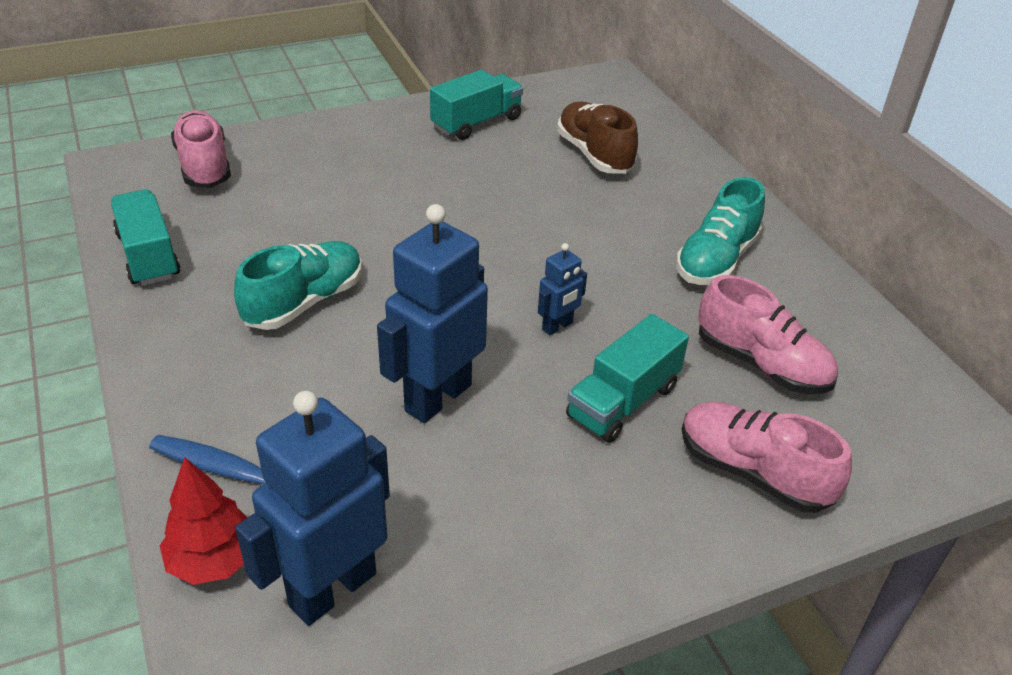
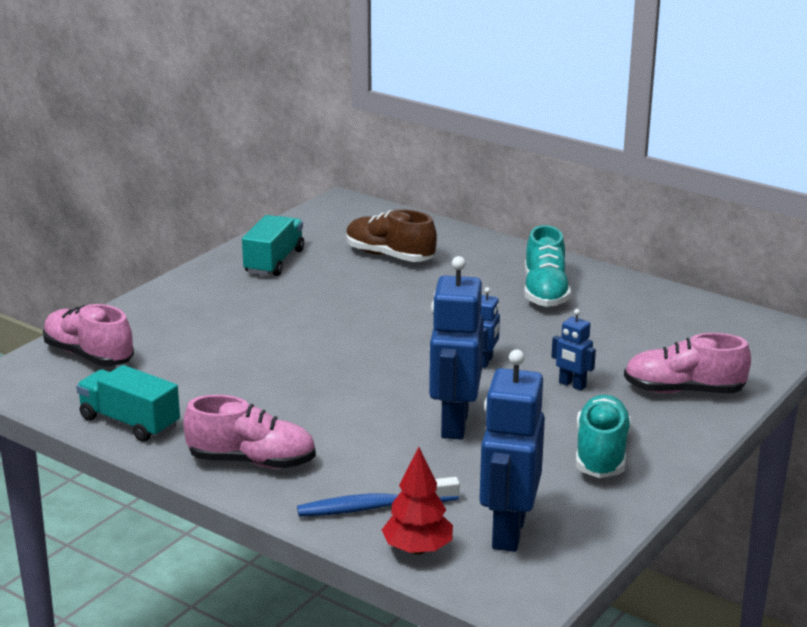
camera: 30 degrees left, 15 degrees down
(304, 302) = (292, 408): turquoise shoe -> turquoise shoe (601, 454)
(623, 402) = (572, 385): turquoise truck -> blue robot
(761, 364) = (632, 338): pink shoe -> pink shoe (252, 461)

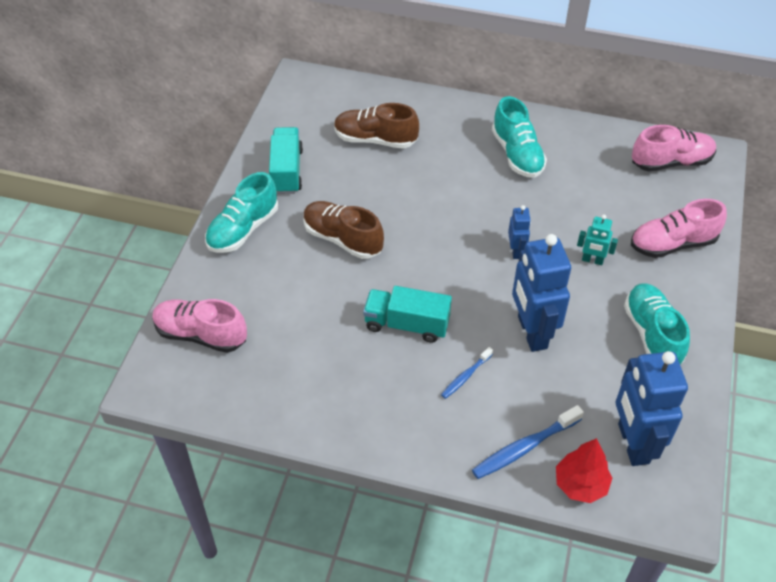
camera: 20 degrees left, 25 degrees up
(129, 422) = (283, 408): turquoise truck -> turquoise truck (406, 324)
(194, 293) = (243, 229): none -> turquoise shoe
(252, 461) = (405, 424): pink shoe -> pink shoe (671, 162)
(294, 318) = (342, 239): none -> brown shoe
(349, 441) = (465, 376): none -> blue toothbrush
(572, 385) = (592, 260): blue robot -> turquoise robot

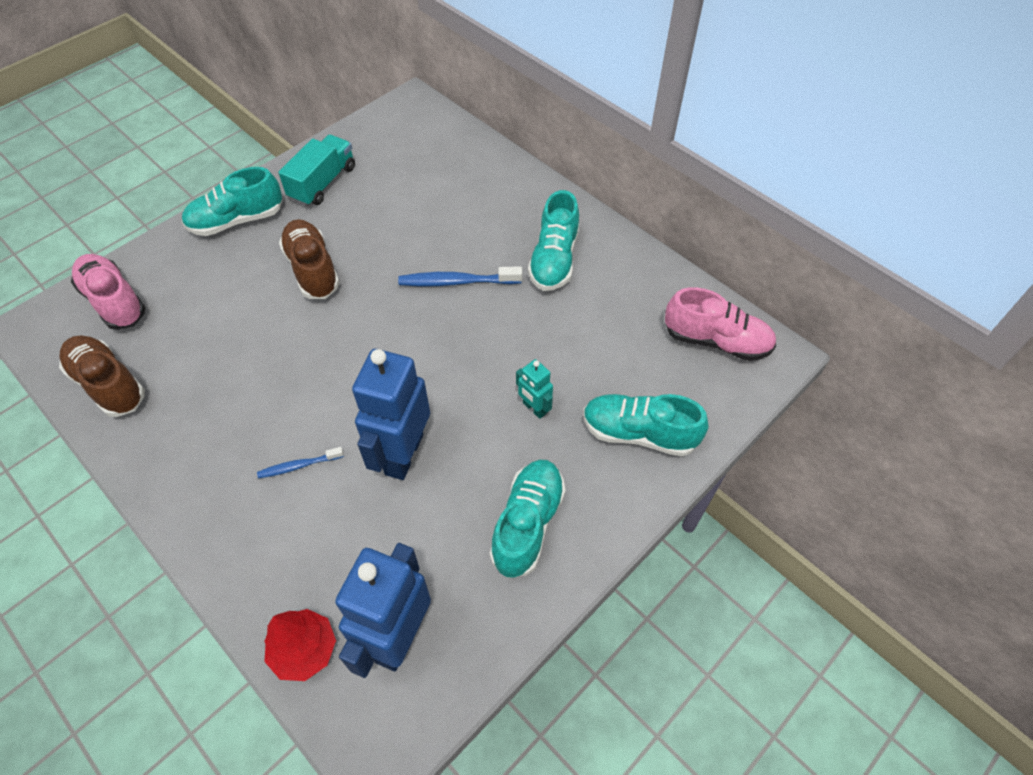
camera: 30 degrees right, 5 degrees up
(375, 139) = (428, 186): brown shoe -> brown shoe (108, 384)
(406, 324) = (293, 383): turquoise truck -> none
(516, 251) = (464, 360): blue robot -> none
(524, 447) = (286, 574): blue toothbrush -> blue toothbrush (457, 282)
(672, 244) = (639, 433): pink shoe -> turquoise shoe

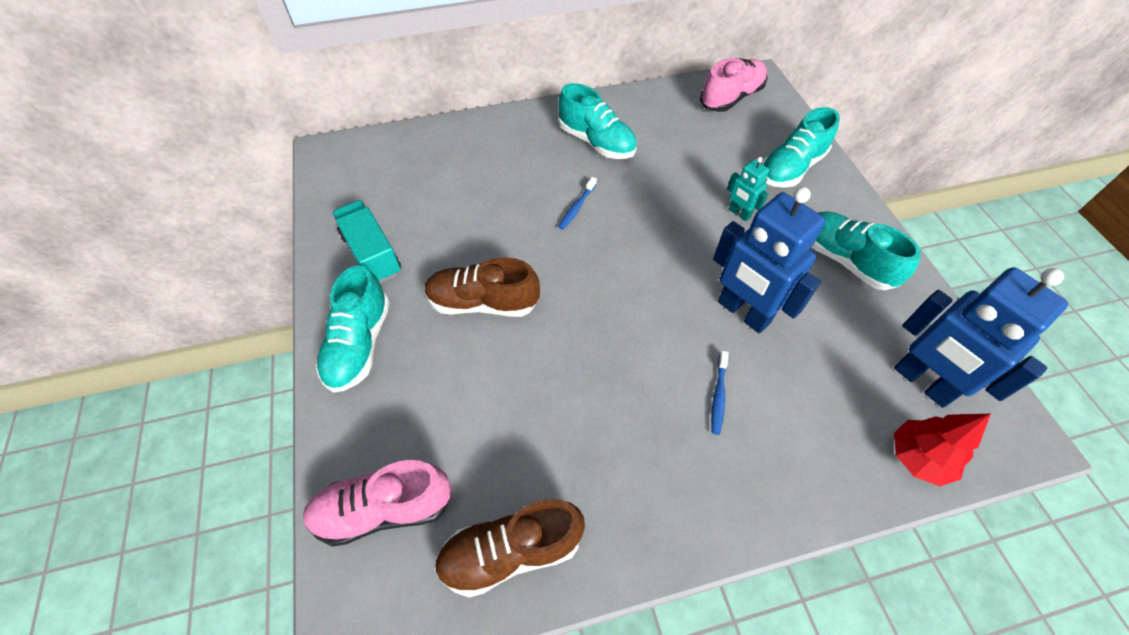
camera: 60 degrees left, 0 degrees up
(457, 282) = (577, 207): blue toothbrush -> blue toothbrush, size x0.59
(534, 408) = (739, 213): turquoise robot -> turquoise robot turned 60 degrees clockwise

